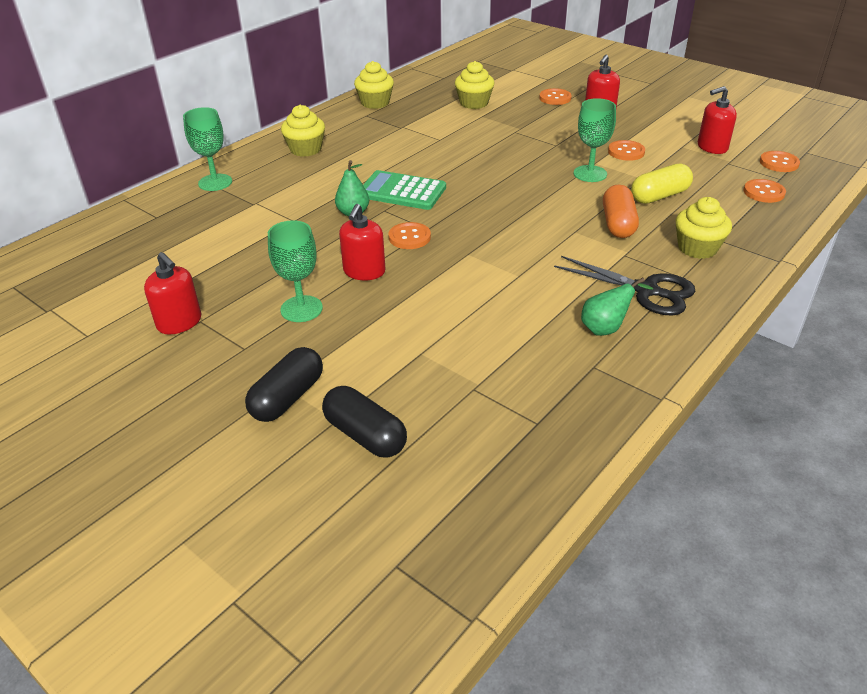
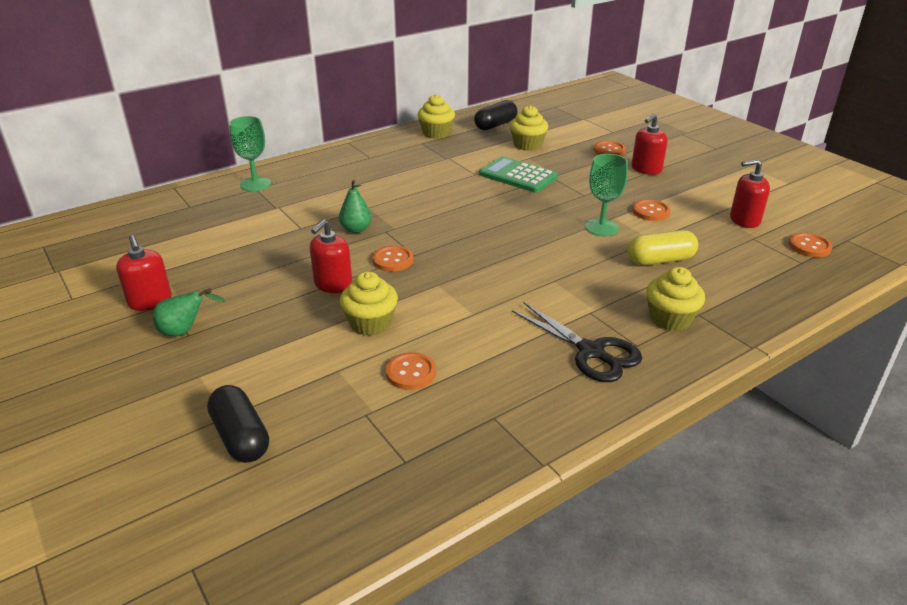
camera: 15 degrees right, 5 degrees down
(287, 398) = (196, 387): black capsule -> black capsule (495, 125)
(301, 309) = (258, 308): green goblet -> none
(305, 149) = (349, 166): yellow cupcake -> yellow cupcake (370, 323)
(402, 191) = (411, 217): green calculator -> green calculator (518, 176)
(606, 328) = (528, 382): green pear -> green pear (185, 331)
(618, 224) = (601, 280): orange capsule -> none
(763, 192) = (775, 274): orange button -> orange button (411, 372)

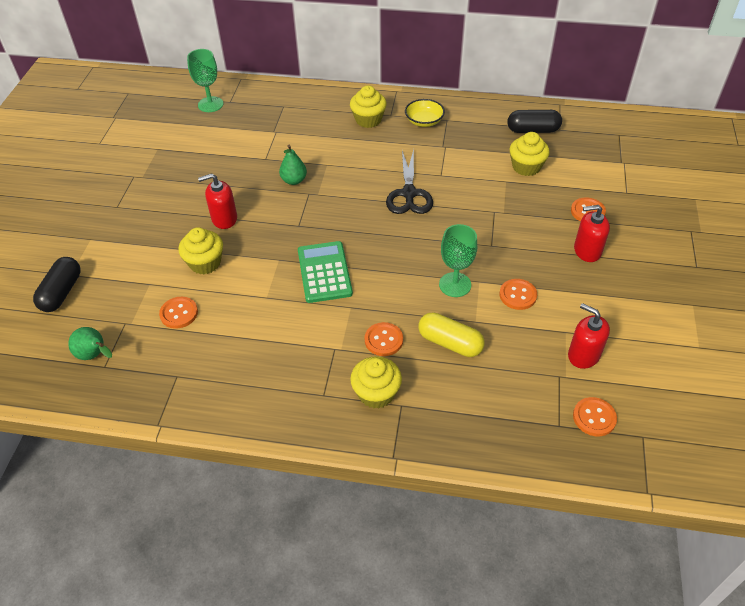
camera: 45 degrees right, 15 degrees up
(150, 301) = (127, 169): red soap dispenser -> none
(185, 331) = (118, 203): green pear -> green pear (95, 355)
(255, 184) = (288, 102): green goblet -> green goblet (210, 104)
(393, 260) = (280, 221): orange button -> orange button (383, 340)
(405, 150) = (424, 121): none -> yellow bowl
(436, 133) = (472, 115): yellow cupcake -> yellow cupcake (368, 120)
(518, 176) = (470, 195): green calculator -> green calculator (324, 272)
(591, 352) = (289, 377): black scissors -> black scissors (409, 194)

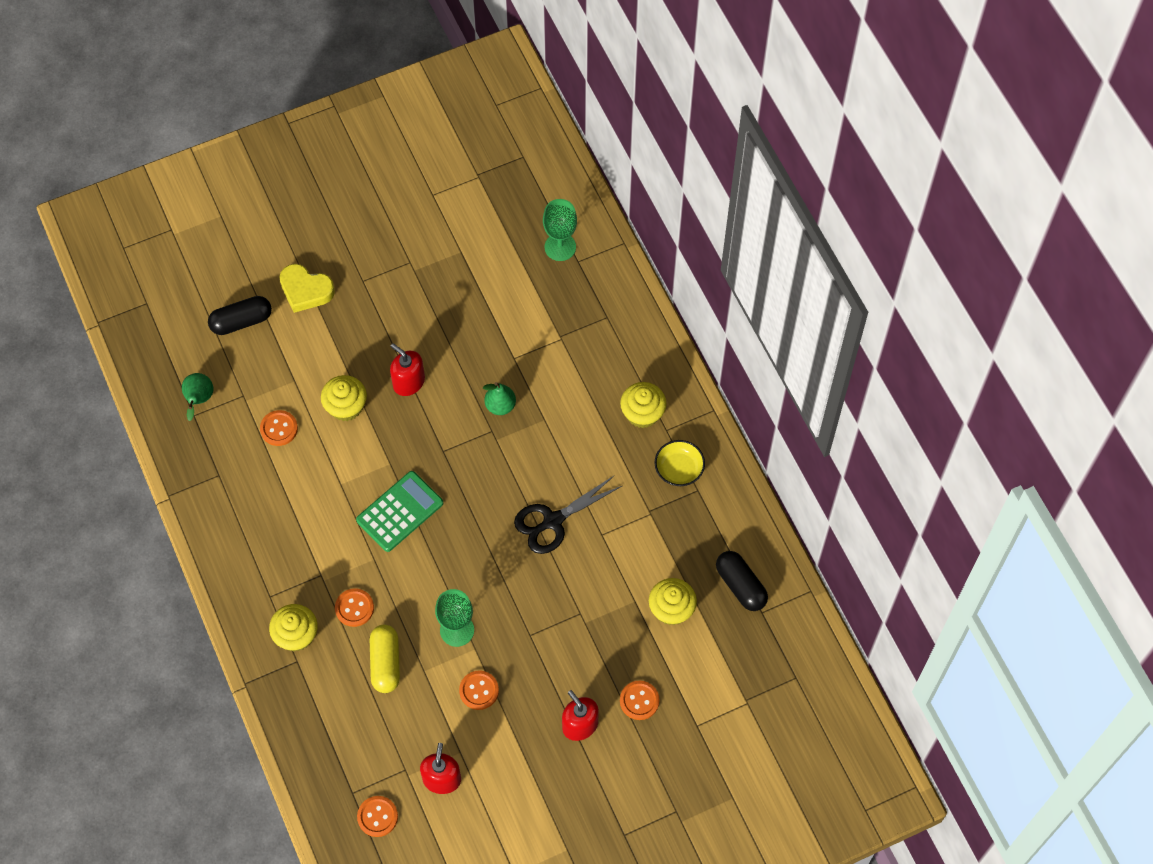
camera: 55 degrees right, 15 degrees up
(84, 241) = (305, 290): none -> yellow heart

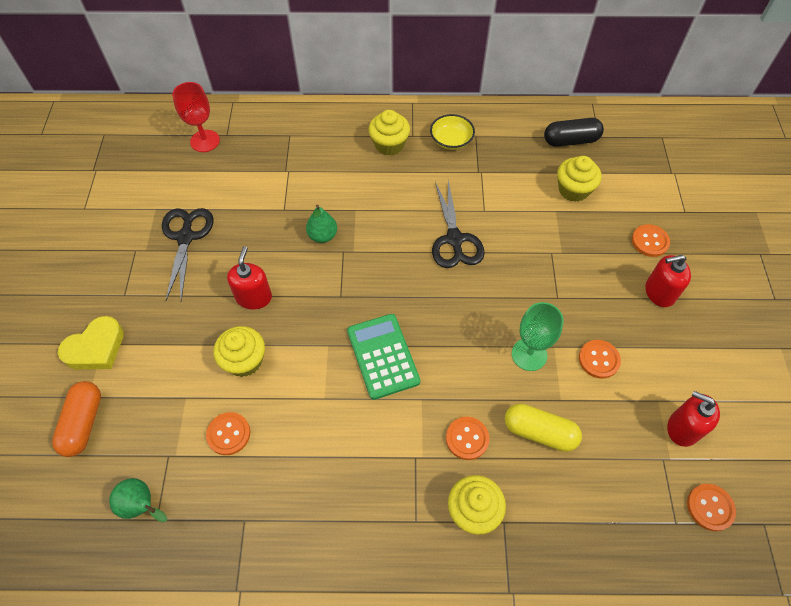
camera: 65 degrees left, 5 degrees down
(241, 321) = (83, 423): black capsule -> orange capsule
(408, 382) = (254, 297): red soap dispenser -> red soap dispenser turned 120 degrees clockwise
(443, 294) = (186, 237): none -> black scissors
(560, 247) = (205, 141): green goblet -> red goblet

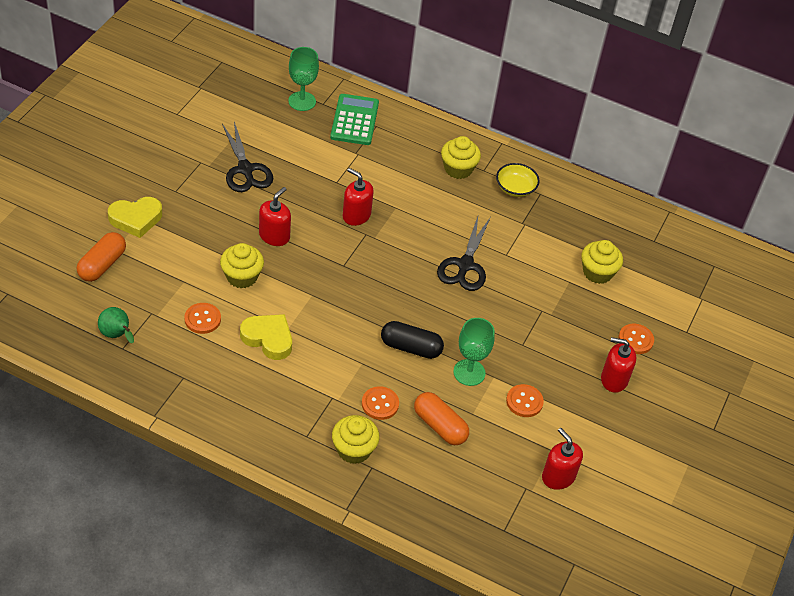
camera: 20 degrees right, 10 degrees down
(186, 237) = (245, 169): black scissors -> black scissors turned 135 degrees clockwise
(205, 141) = (302, 101): red goblet -> green goblet
(311, 421) = (268, 338): none -> yellow heart
(322, 236) = (356, 215): green pear -> red soap dispenser
(383, 356) = (350, 321): green calculator -> green calculator (354, 120)
(539, 432) = (440, 426): yellow capsule -> orange capsule
(571, 140) = (625, 233): black capsule -> black capsule (411, 347)
(710, 507) = (539, 534): orange button -> none

